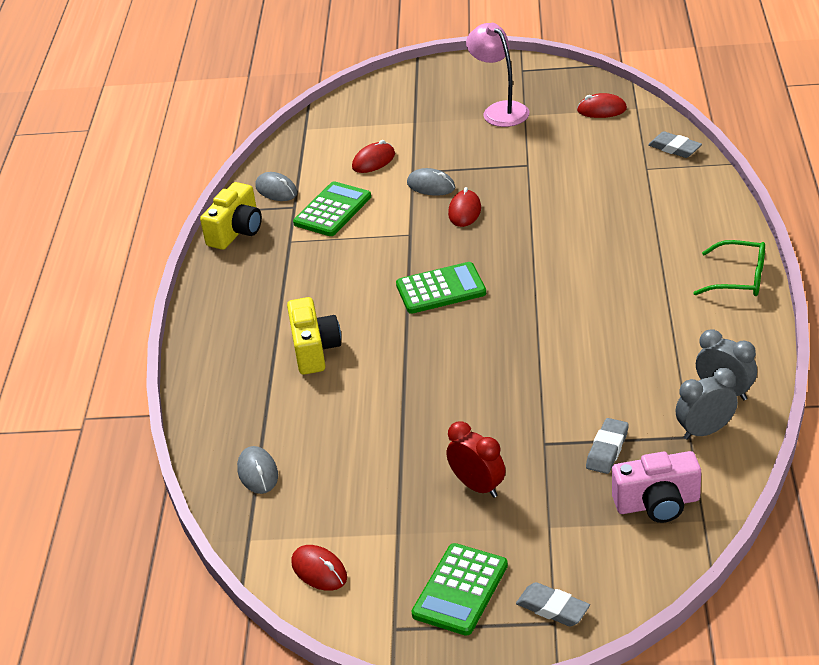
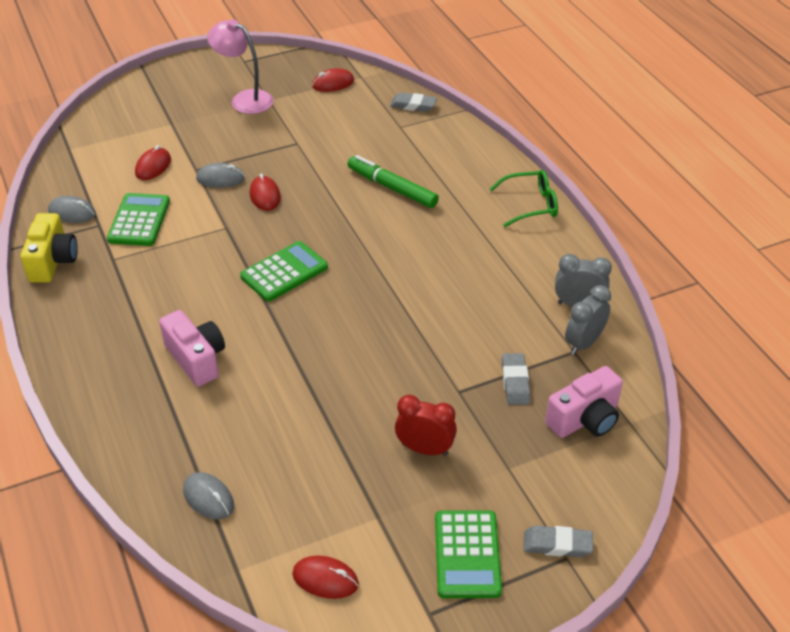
camera: 30 degrees left, 5 degrees up
(314, 350) = (196, 359): yellow camera -> pink camera
(599, 230) = (392, 188): none -> green marker

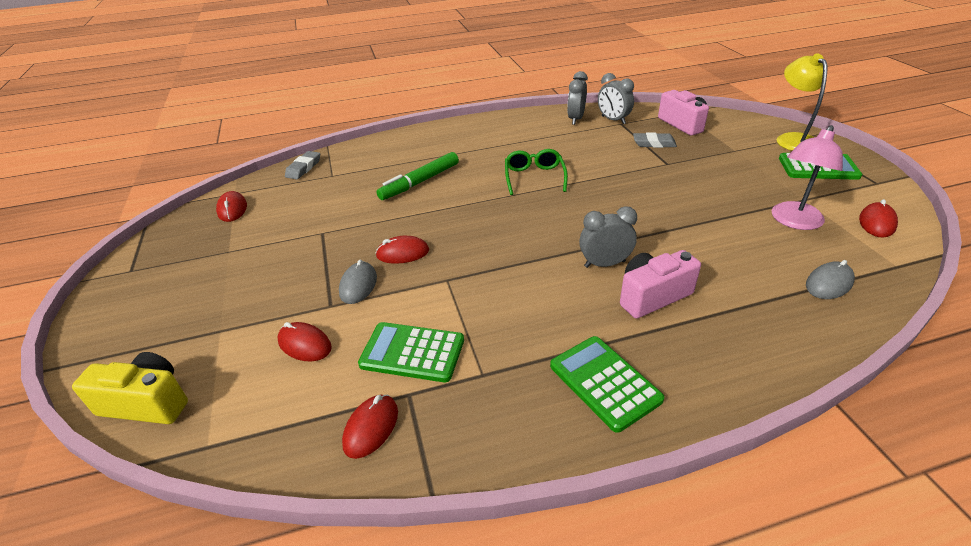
camera: 80 degrees left, 5 degrees down
(53, 261) = (475, 442): yellow camera -> yellow camera (147, 403)
(72, 213) = (371, 428): grey mouse -> red mouse
(244, 99) = (213, 269): pink lamp -> pink lamp (793, 221)
(246, 328) = (604, 264): none -> grey clock
(284, 272) = (526, 241): green calculator -> green calculator (604, 382)
(425, 449) = (729, 179): red clock -> none
(530, 205) = (464, 128): green glasses -> green glasses (534, 178)
(557, 544) = (792, 139): grey eraser -> yellow lamp

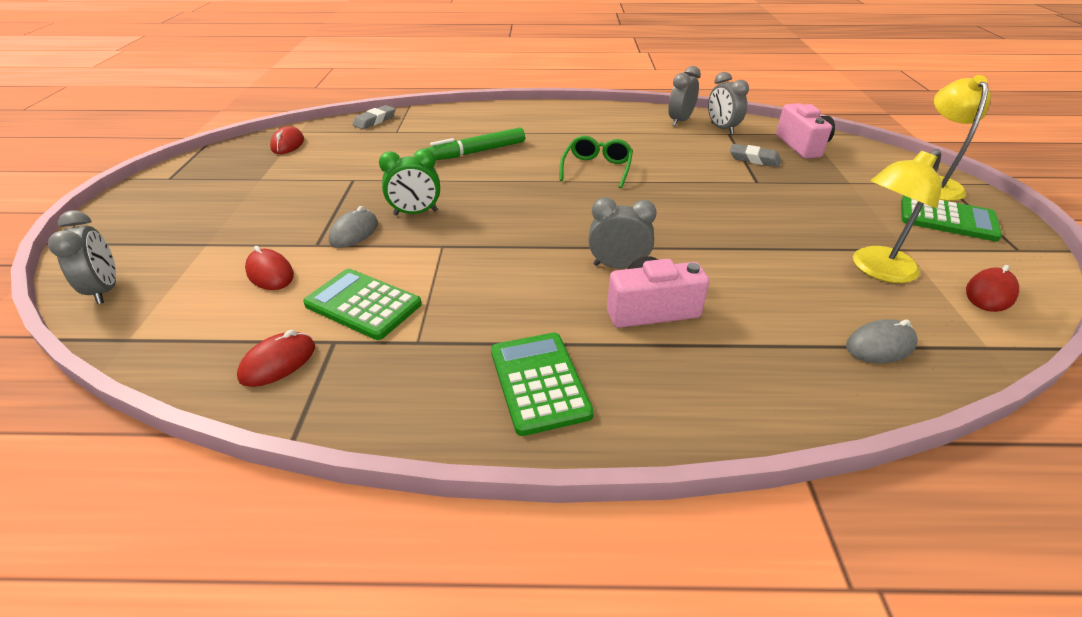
camera: 15 degrees right, 0 degrees up
(147, 403) = (106, 290): yellow camera -> grey clock
(402, 253) = (415, 213): red mouse -> green clock
(793, 221) = (876, 270): pink lamp -> yellow lamp

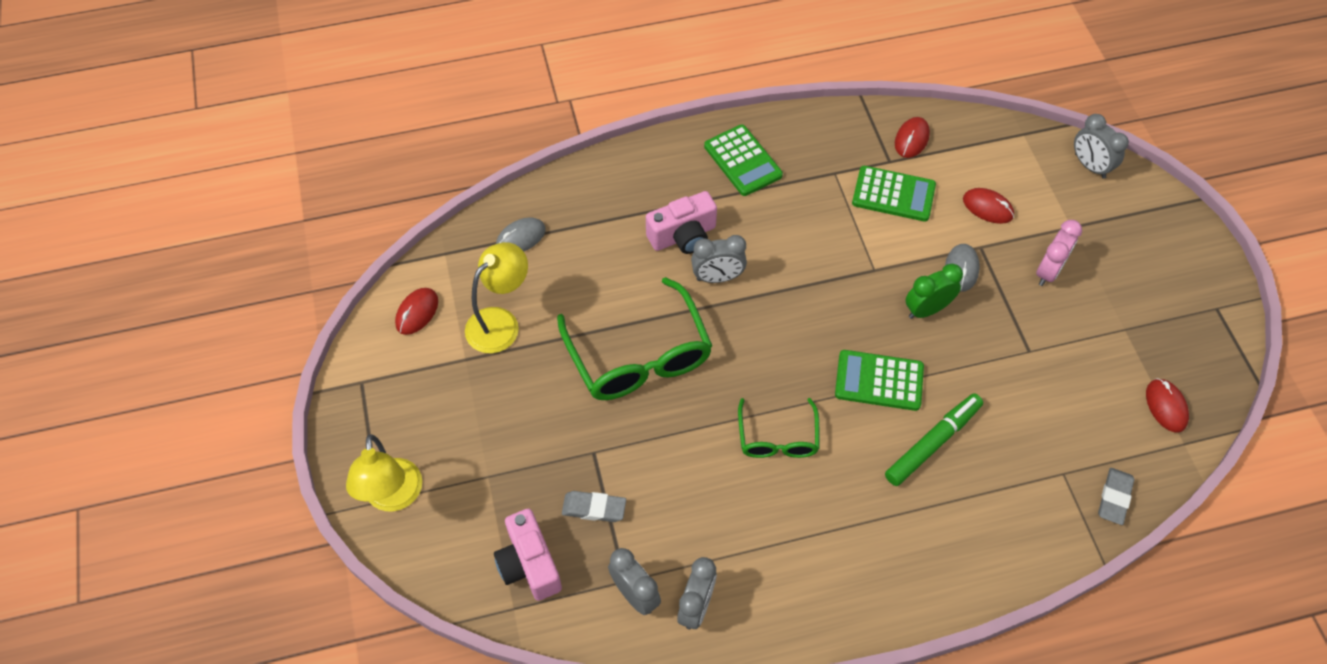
camera: 165 degrees right, 20 degrees up
(274, 218) = (1048, 271): none -> pink clock
(715, 226) = (638, 354): none -> green glasses
(947, 219) = (407, 421): green calculator -> green calculator (879, 381)

